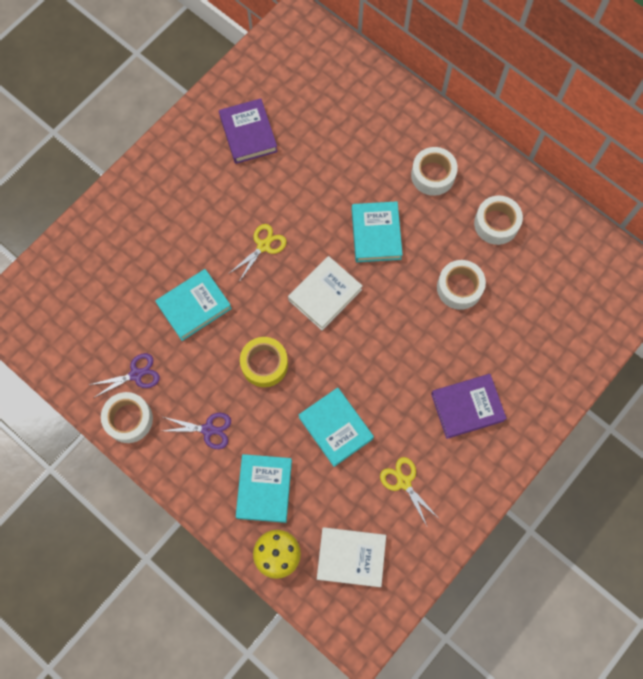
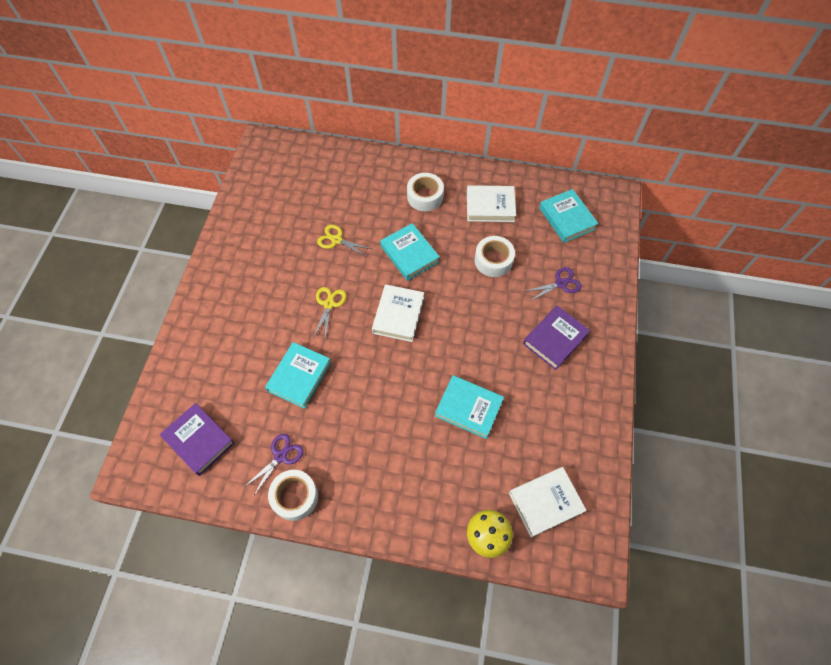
camera: 30 degrees left, 10 degrees down
(208, 429) = (368, 467): purple scissors -> purple scissors (561, 283)
(248, 134) = (269, 232): purple book -> purple book (199, 440)
(264, 364) = (383, 390): yellow tape -> none
(264, 489) = (442, 488): turquoise book -> turquoise book (566, 218)
(404, 482) = (546, 420): yellow scissors -> yellow scissors (336, 240)
(496, 223) = (490, 206): white tape -> white book

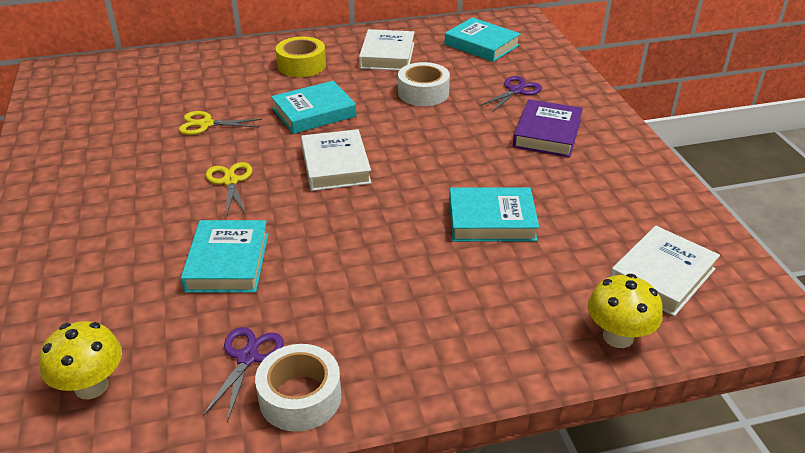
camera: 25 degrees left, 25 degrees down
(199, 440) = (91, 386): purple book -> yellow mushroom
(409, 254) = (314, 113): turquoise book -> turquoise book turned 60 degrees counterclockwise
(425, 196) = (301, 65): white tape -> yellow tape
(490, 206) = (387, 55): white book -> white book turned 60 degrees counterclockwise

